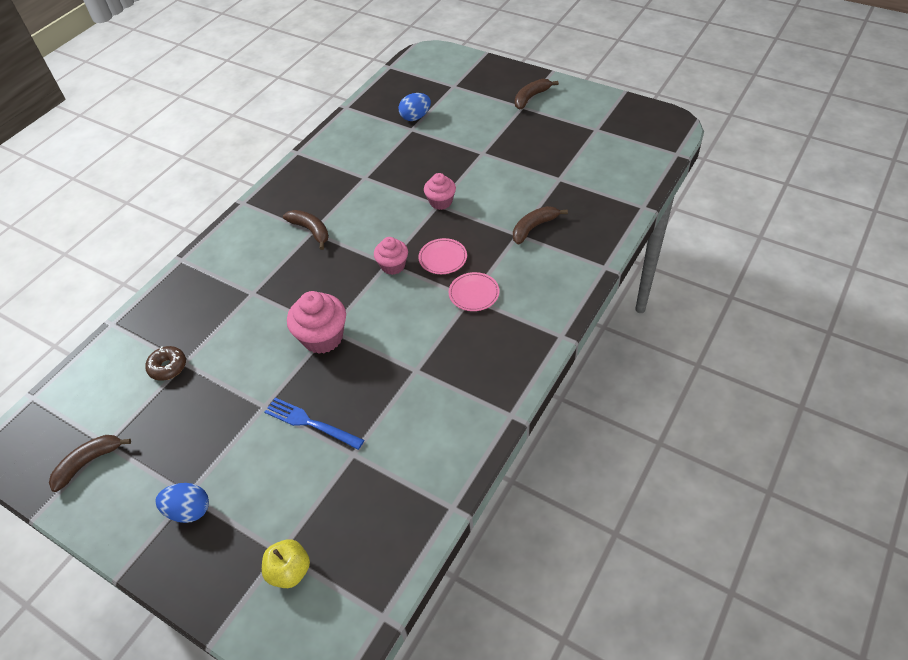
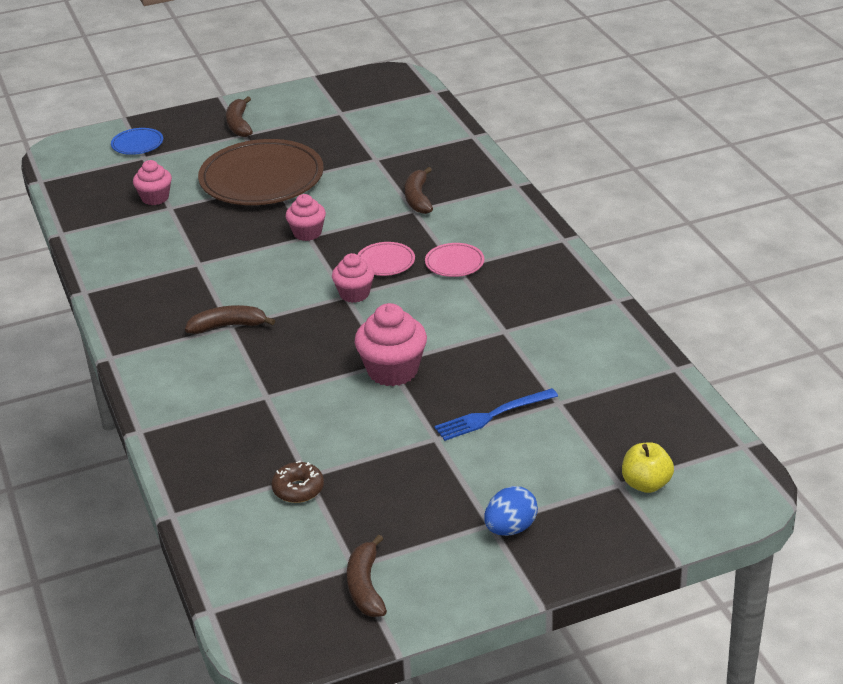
camera: 55 degrees left, 15 degrees down
(415, 117) = (155, 198): blue egg -> pink cupcake
(464, 75) = (137, 144): none -> blue plate
(481, 145) = (261, 179): none -> brown plate

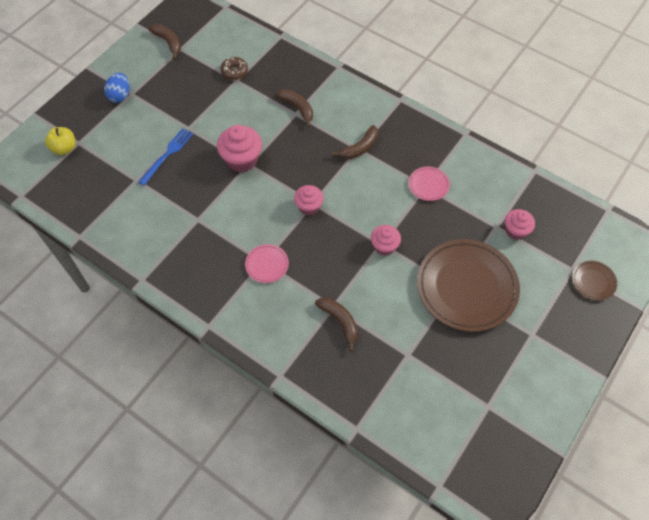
camera: 145 degrees right, 25 degrees up
(137, 144) = (593, 281): blue plate -> brown plate
(239, 124) = (549, 346): brown banana -> brown banana (297, 108)
(385, 262) = (312, 244): pink plate -> pink plate (428, 185)

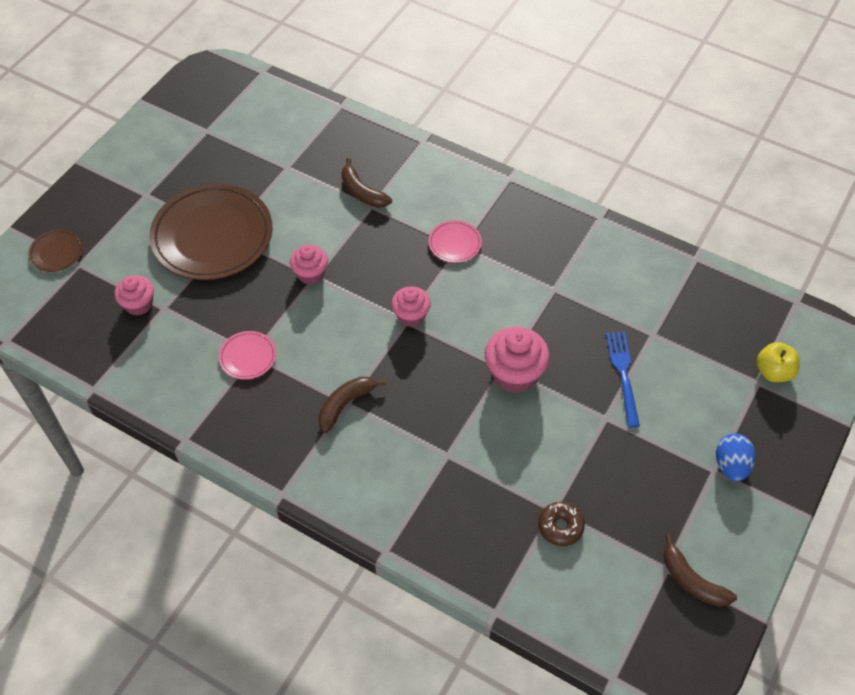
camera: 175 degrees right, 5 degrees down
(167, 154) = (623, 374): blue fork -> blue fork turned 150 degrees clockwise
(297, 108) = (446, 465): brown banana -> none

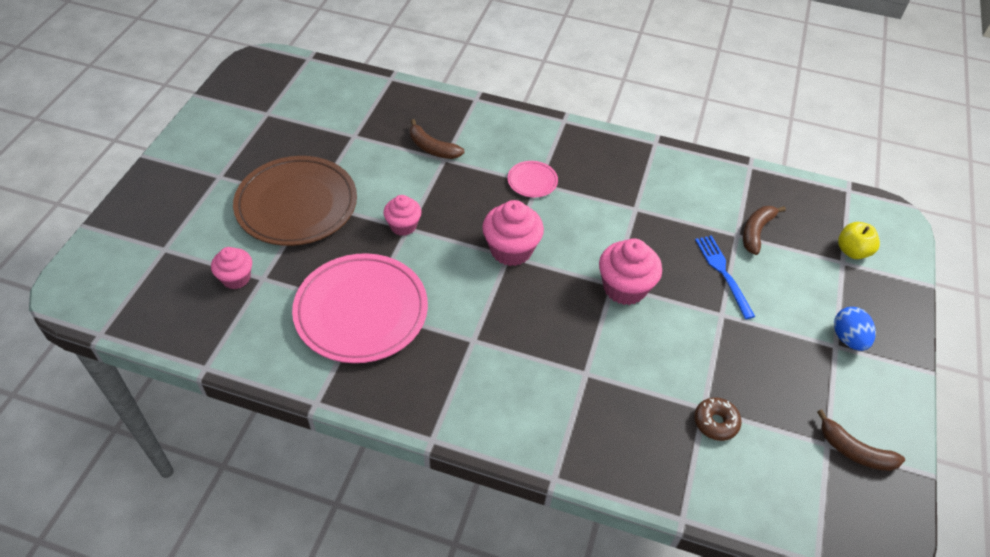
camera: 15 degrees left, 5 degrees down
(56, 252) = (138, 241): brown plate -> none
(248, 357) = (361, 311): pink plate -> pink plate, size x2.29
(345, 404) = (472, 341): brown banana -> brown banana (756, 232)
(411, 315) = (511, 250): pink cupcake -> pink cupcake, size x1.58

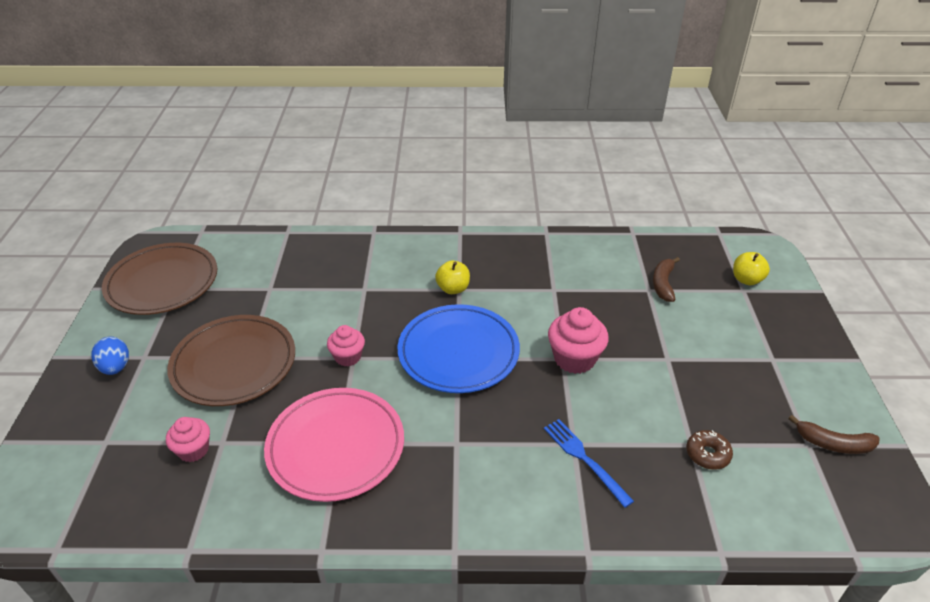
camera: 15 degrees left, 10 degrees down
(257, 104) = (162, 283): none -> brown plate
(432, 148) = (349, 282): brown banana -> none
(511, 250) = (458, 352): pink cupcake -> blue plate
(532, 181) = (453, 289): pink plate -> yellow apple
(723, 273) = (652, 324): blue fork -> blue fork (584, 459)
(848, 339) = (779, 351): blue egg -> blue egg (115, 367)

